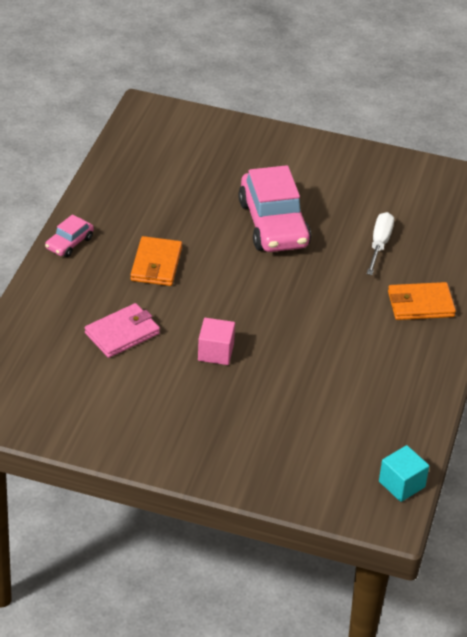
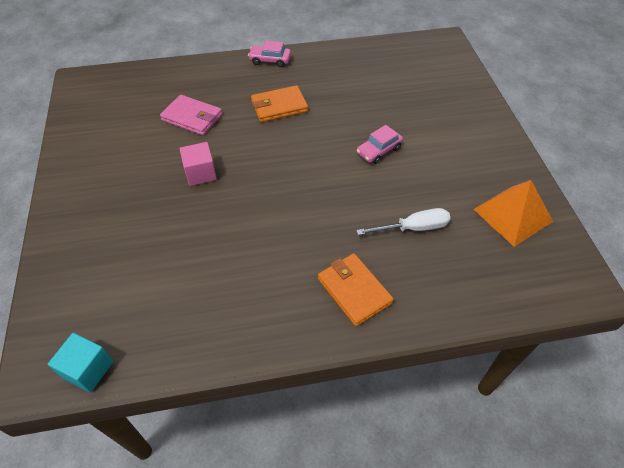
camera: 65 degrees right, 10 degrees up
(273, 224) = (379, 150): pink car -> pink car, size x0.47
(404, 184) = (512, 215): none -> orange pyramid

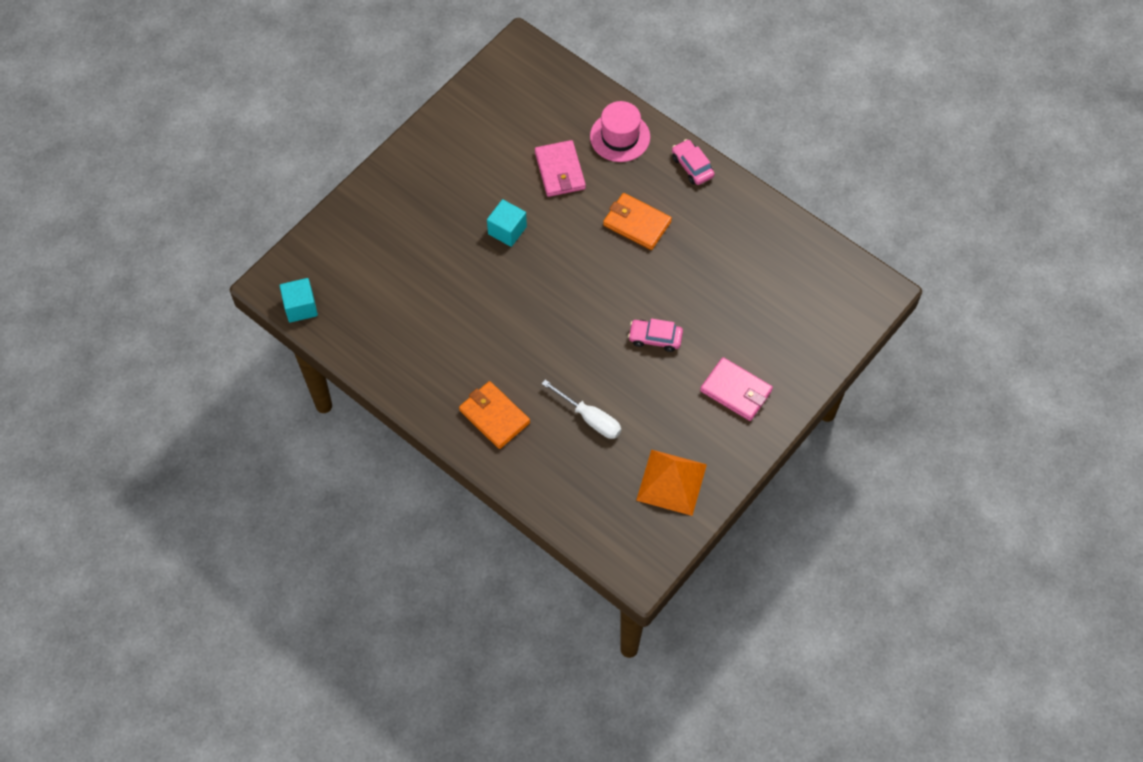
camera: 50 degrees right, 10 degrees up
(200, 173) = (507, 230): pink cube -> turquoise cube
(207, 76) = (620, 137): none -> pink hat
(354, 291) = (494, 416): orange wallet -> orange wallet turned 60 degrees counterclockwise
(461, 136) = (736, 391): none -> pink wallet

